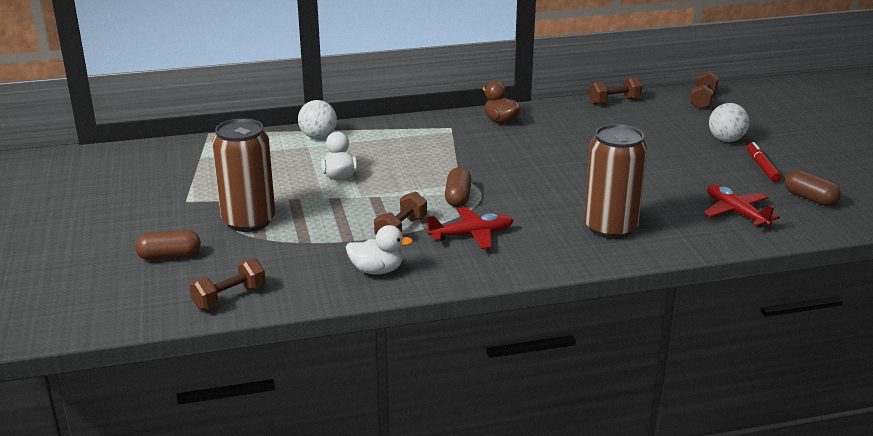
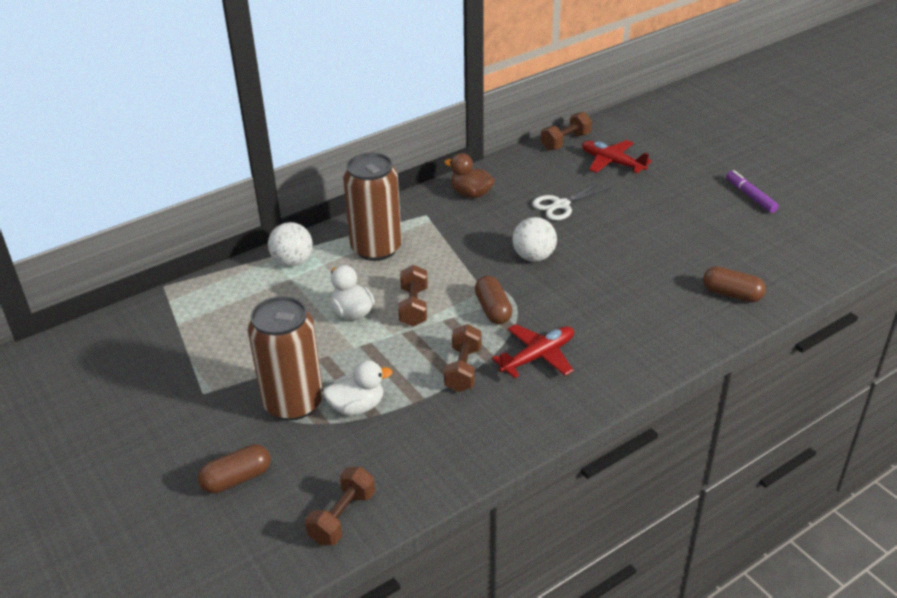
camera: 20 degrees left, 10 degrees up
(377, 270) = (473, 432): white duck -> white duck (357, 406)
(575, 142) = (561, 205): none -> white scissors
(610, 228) = (663, 310): brown can -> brown can (376, 248)
(703, 100) = (647, 122): brown dumbbell -> brown dumbbell (414, 307)
(726, 140) = (698, 169): white ball -> white ball (533, 257)
(736, 213) = (762, 260): red plane -> red plane (612, 162)
(762, 167) = (750, 196): red marker -> purple marker
(810, 198) = (813, 225): brown capsule -> brown capsule (732, 294)

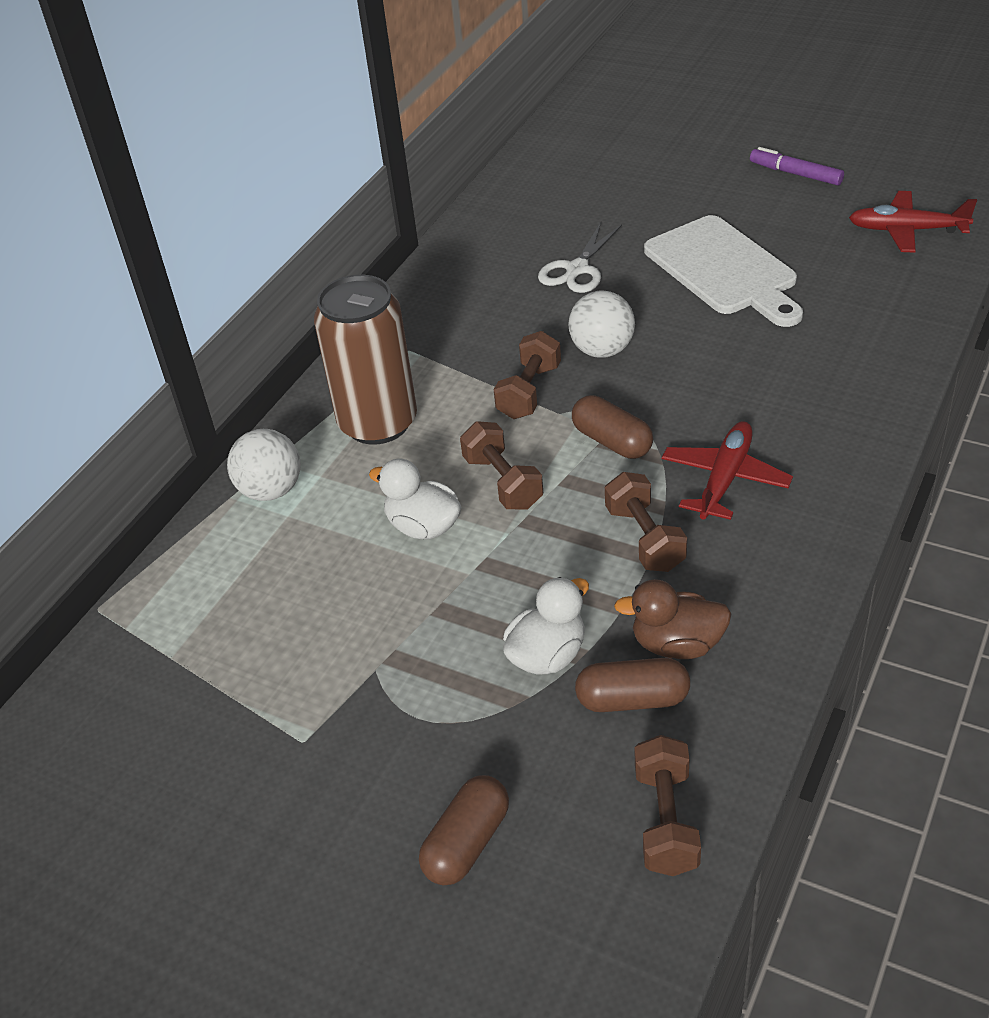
camera: 25 degrees left, 5 degrees up
(293, 403) = (452, 692): brown can -> none
(471, 194) = (444, 298): brown duck -> brown duck (677, 644)
(565, 142) = (509, 185): brown dumbbell -> brown dumbbell (529, 392)
(612, 162) = (593, 191): red plane -> red plane (907, 230)
(649, 238) = (724, 269): none -> white cutting board
(732, 294) = (882, 302): brown capsule -> brown capsule (632, 699)

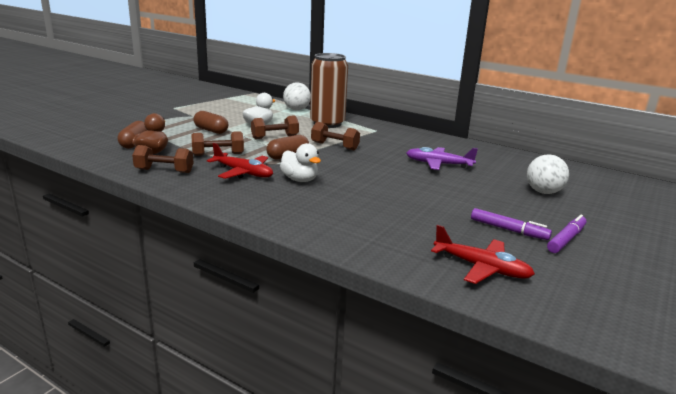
camera: 90 degrees right, 20 degrees down
(467, 843) = (107, 120): brown capsule -> brown capsule (211, 130)
(547, 655) = (172, 135): white duck -> white duck (300, 179)
(577, 269) = (438, 164): white scissors -> purple plane
(602, 350) = (361, 162): white ball -> white ball (543, 192)
(666, 821) = (76, 142): brown dumbbell -> brown dumbbell (164, 171)
(724, 269) = (433, 198): white cutting board -> none
(794, 211) = (508, 230): none -> purple marker
(907, 230) = (481, 268): red plane -> red plane turned 105 degrees clockwise

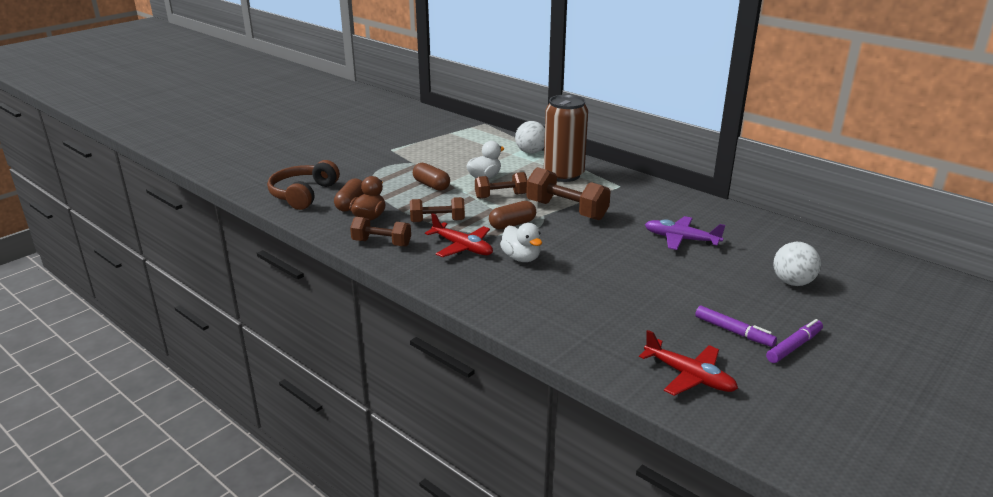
camera: 10 degrees right, 5 degrees up
(88, 137) = (303, 194): none -> brown headphones
(334, 146) = (566, 210): brown dumbbell -> brown dumbbell, size x1.52

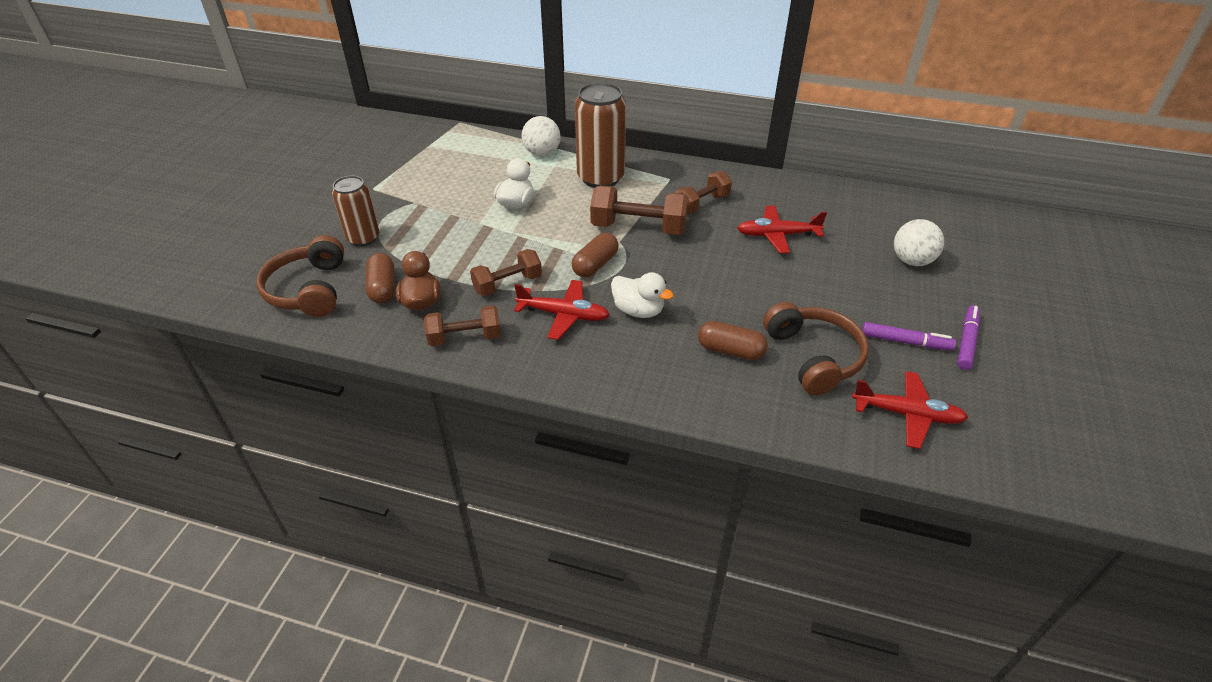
camera: 25 degrees left, 15 degrees up
(361, 175) = (363, 238): none -> brown can
(431, 185) = (462, 232): brown capsule -> brown capsule (730, 351)
(501, 196) = (554, 226): brown dumbbell -> brown dumbbell (702, 204)
(640, 320) = (813, 357): none -> brown headphones
(681, 239) = (777, 235): purple plane -> red plane

